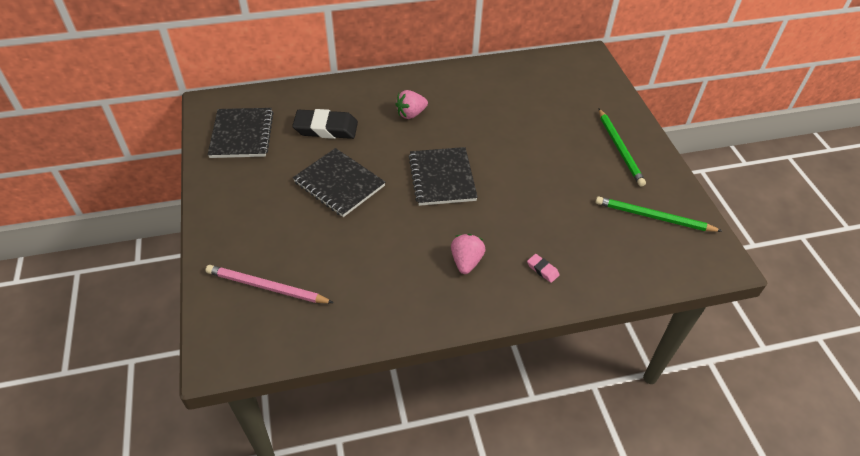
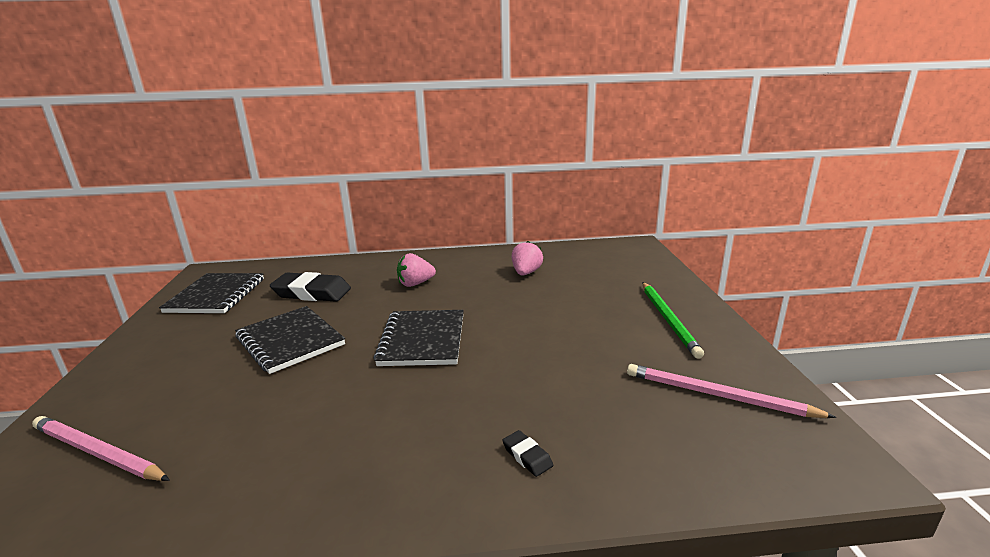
camera: 10 degrees right, 25 degrees down
(466, 262) = (410, 437): pink strawberry -> pink strawberry (526, 273)
(542, 270) = (527, 456): pink eraser -> black eraser
(654, 217) = (718, 395): green pencil -> pink pencil

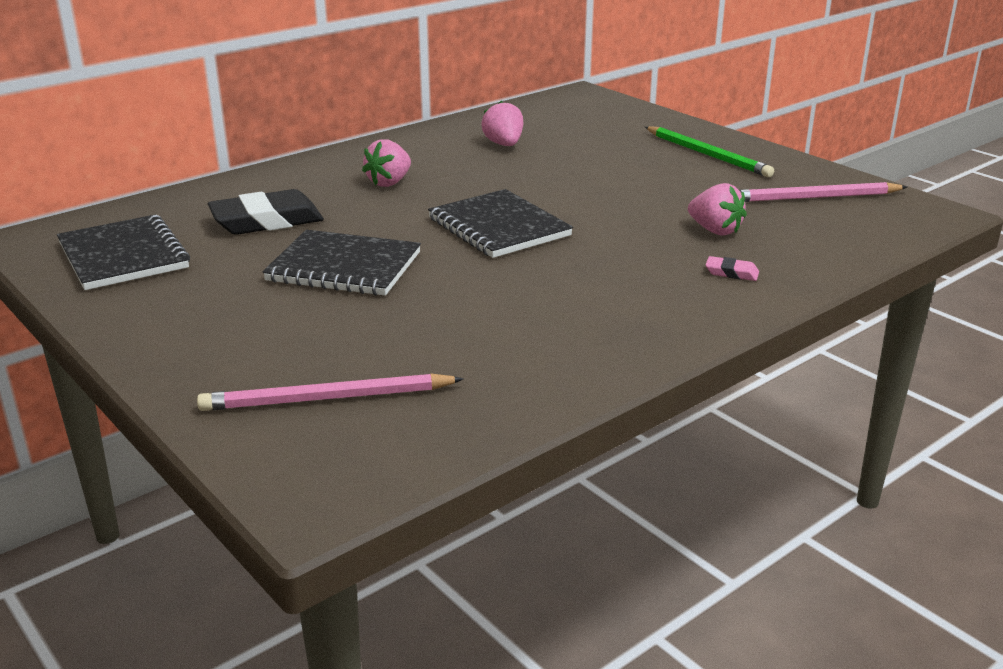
camera: 35 degrees left, 5 degrees up
(527, 456) = (731, 273): black eraser -> pink eraser
(575, 400) = (715, 230): none -> pink strawberry

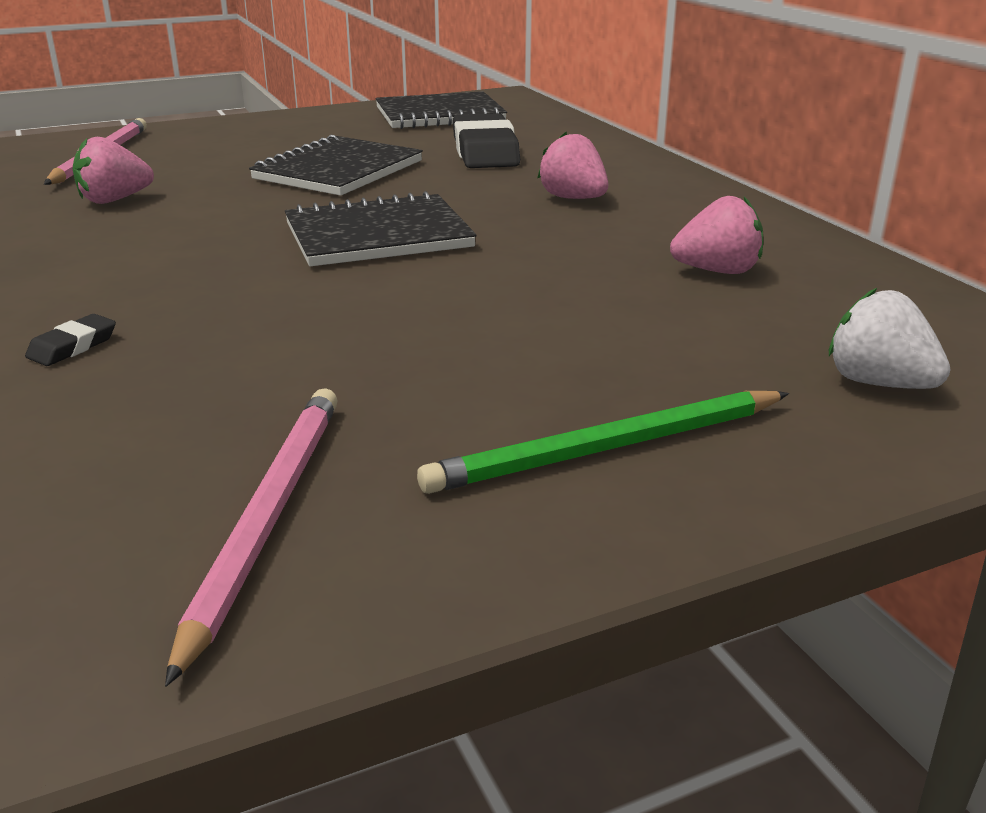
camera: 105 degrees right, 0 degrees up
(611, 120) = (878, 383): none -> white strawberry
(715, 230) = (223, 367): pink strawberry -> pink strawberry (114, 200)
(731, 273) = (73, 346): pink eraser -> black eraser

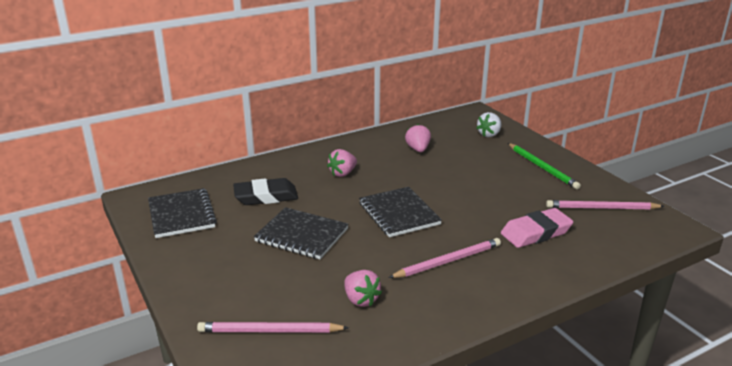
camera: 95 degrees left, 0 degrees up
(73, 346) = (532, 263): black eraser -> none
(163, 264) = (447, 261): none -> pink pencil
(199, 371) = (536, 233): none -> pink eraser

